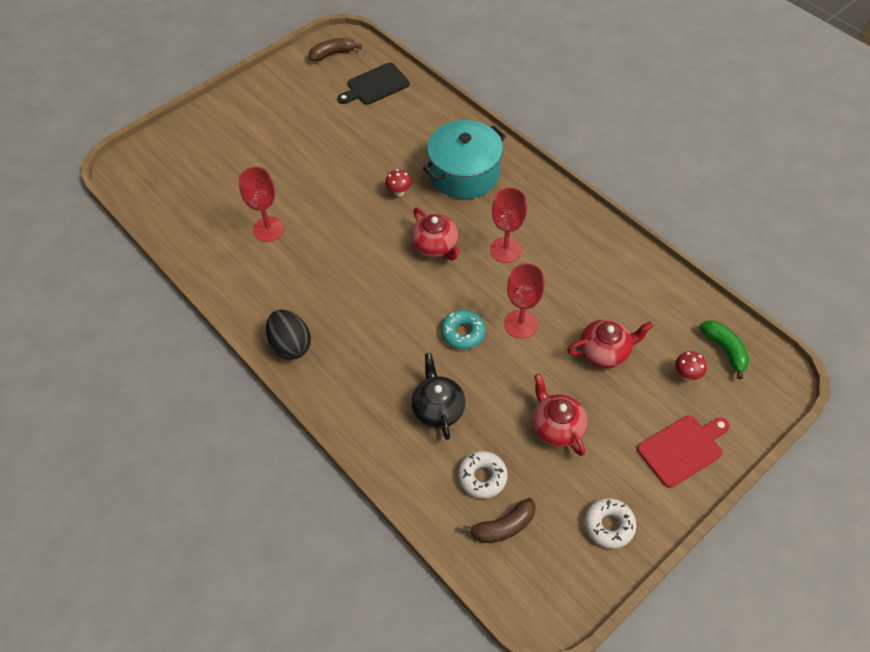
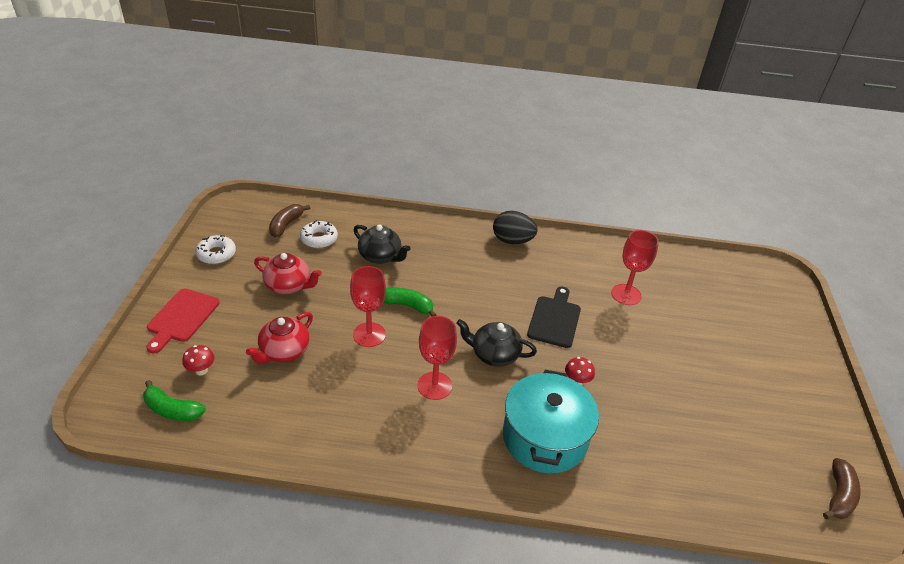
camera: 135 degrees right, 15 degrees down
(375, 85) = (746, 484): black cutting board -> black cutting board (554, 319)
(435, 246) = (494, 354): red teapot -> black teapot
(463, 333) = (407, 305): turquoise donut -> green banana

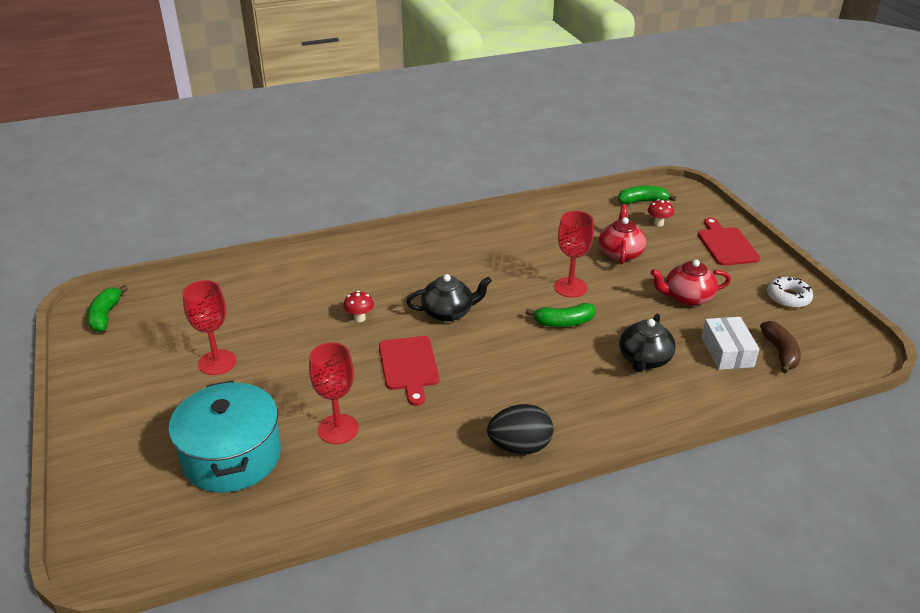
camera: 155 degrees right, 5 degrees down
(319, 239) = (727, 352): white donut -> white box
(380, 256) = (644, 359): black teapot -> black teapot turned 75 degrees counterclockwise
(434, 386) = (480, 273): red goblet -> red goblet (217, 362)
(544, 437) = (369, 272): turquoise pot -> turquoise pot (232, 456)
(554, 319) = (409, 366): black cutting board -> red cutting board
(839, 495) = (105, 316): brown banana -> green banana

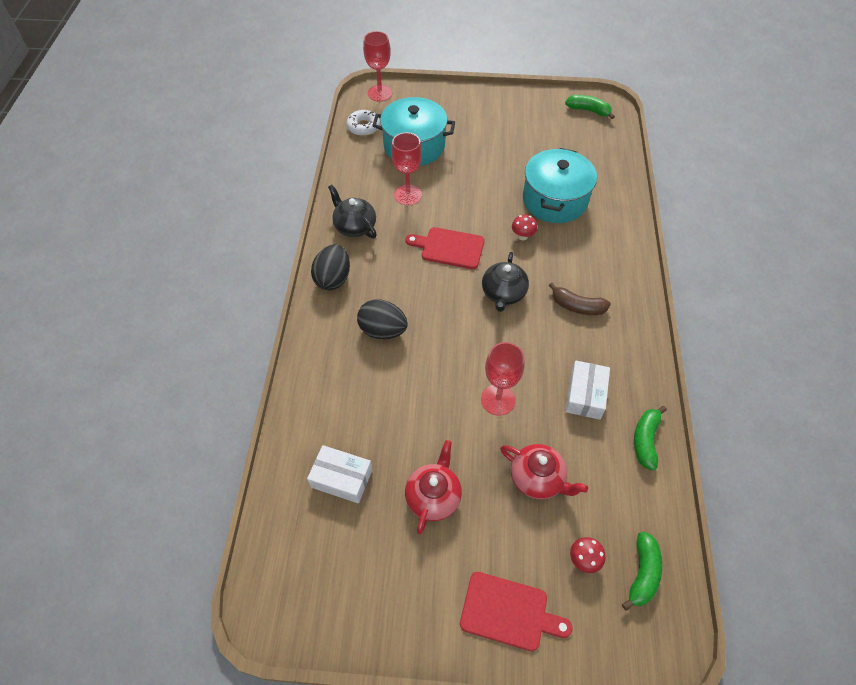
camera: 115 degrees right, 20 degrees up
(217, 362) = (507, 153): red goblet -> red goblet (380, 93)
(289, 308) = (554, 200): none -> turquoise pot
(525, 246) = (585, 395): none -> white box
(558, 380) = (383, 330): none -> black egg
(563, 322) = (449, 369): green banana -> green banana (645, 440)
(644, 359) = (370, 404): black teapot -> black teapot (354, 226)
(780, 352) = (314, 526): brown banana -> brown banana (577, 306)
(788, 297) = (383, 605): white donut -> white donut (363, 127)

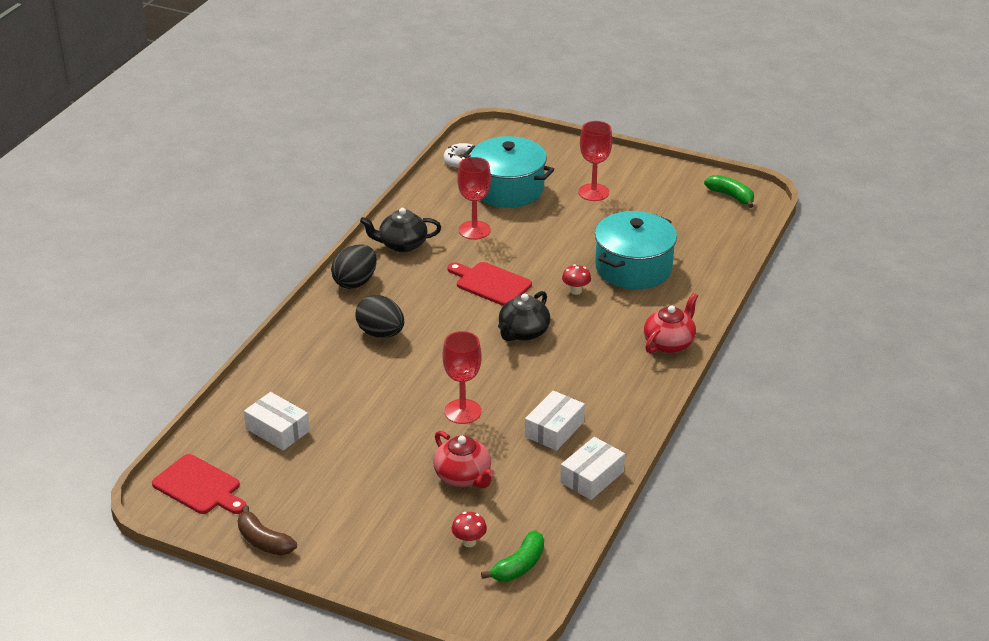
camera: 20 degrees right, 20 degrees down
(354, 226) = (402, 245): black teapot -> black teapot turned 75 degrees counterclockwise
(380, 93) = (499, 134): red goblet -> red goblet (593, 192)
(433, 496) = (355, 464): red teapot -> red teapot (669, 343)
(508, 612) = (375, 556): red cutting board -> red cutting board (199, 486)
(577, 306) = (595, 360): brown banana -> brown banana (264, 541)
(645, 440) = (592, 477): green banana -> white box

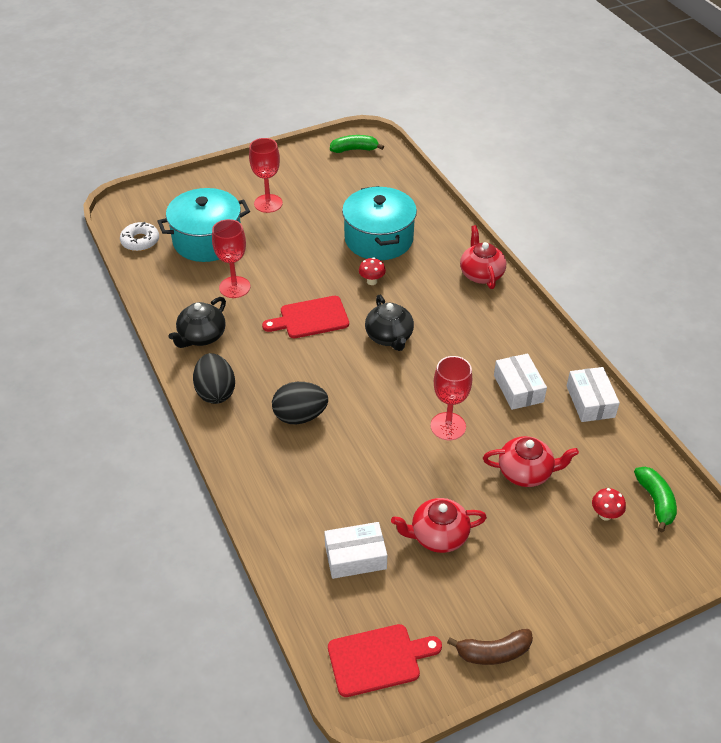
camera: 50 degrees left, 10 degrees up
(343, 461) = (438, 536): none -> red teapot

